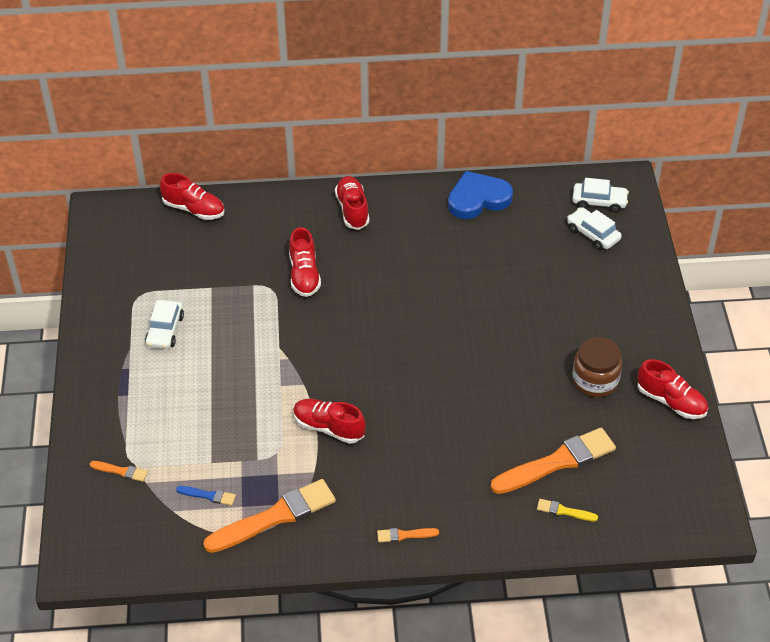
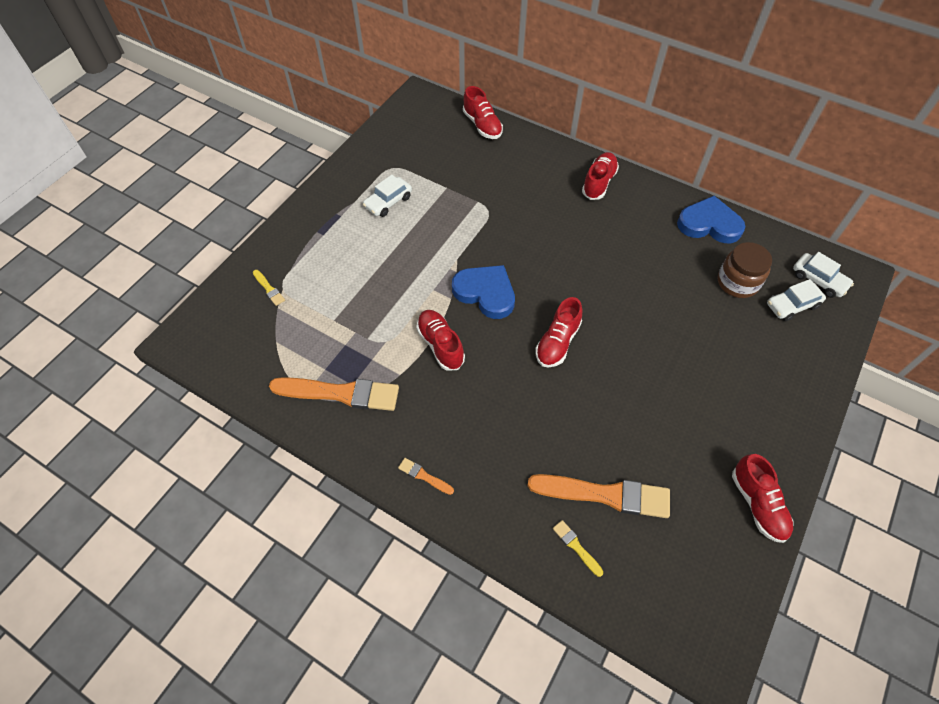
camera: 35 degrees right, 10 degrees up
(121, 471) = (269, 289): orange brush -> yellow brush
(208, 495) = (309, 345): blue brush -> none
(304, 275) = (521, 213): red shoe -> red shoe (557, 342)
(331, 362) = (485, 293): none -> blue heart
(593, 234) = (792, 305): white car -> white car turned 105 degrees counterclockwise
(595, 380) = (697, 439): brown jar -> brown jar (737, 282)

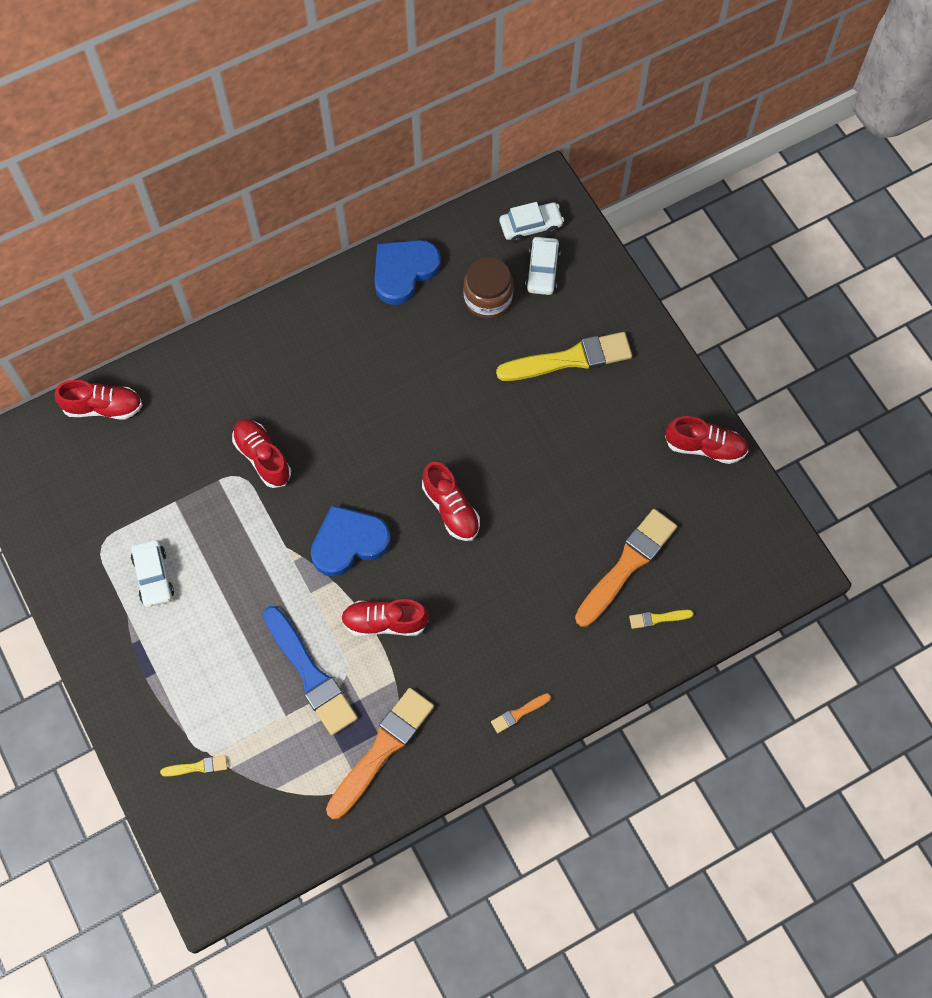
camera: 60 degrees left, 10 degrees up
(373, 319) = (310, 674): none -> blue brush
(599, 183) = (277, 339): red shoe -> red shoe (262, 457)
(741, 360) = (570, 359): none -> yellow brush

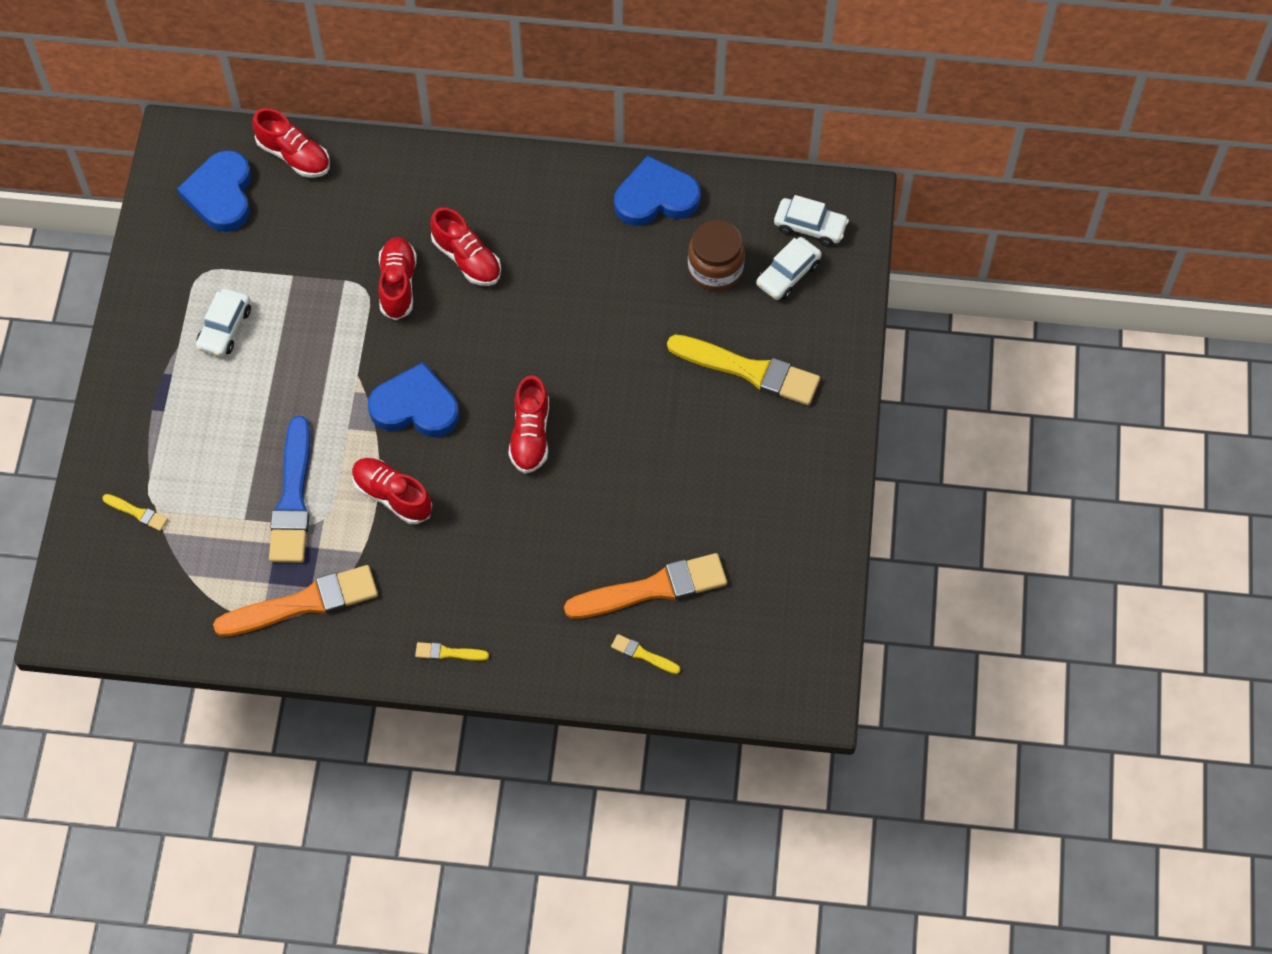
camera: 35 degrees right, 5 degrees down
(68, 473) = (221, 194): none -> blue heart
(519, 713) = (448, 653): orange brush -> yellow brush
(705, 447) = (814, 530): red shoe -> red shoe (467, 259)

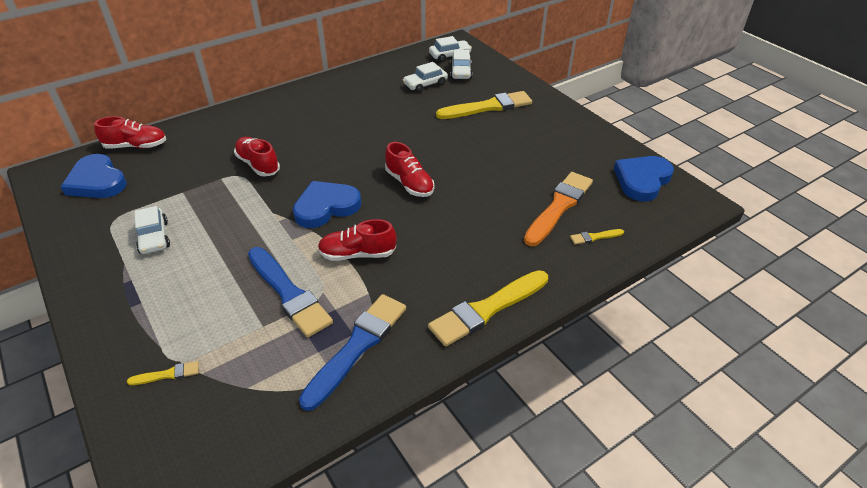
camera: 40 degrees left, 20 degrees down
(304, 603) = (357, 346): orange brush -> blue brush
(448, 653) = (487, 309): yellow brush -> yellow brush, size x2.27
(467, 259) = (289, 137): red shoe -> none
(656, 197) = (366, 76): blue heart -> blue heart (642, 180)
(715, 268) = (425, 84): brown jar -> white car

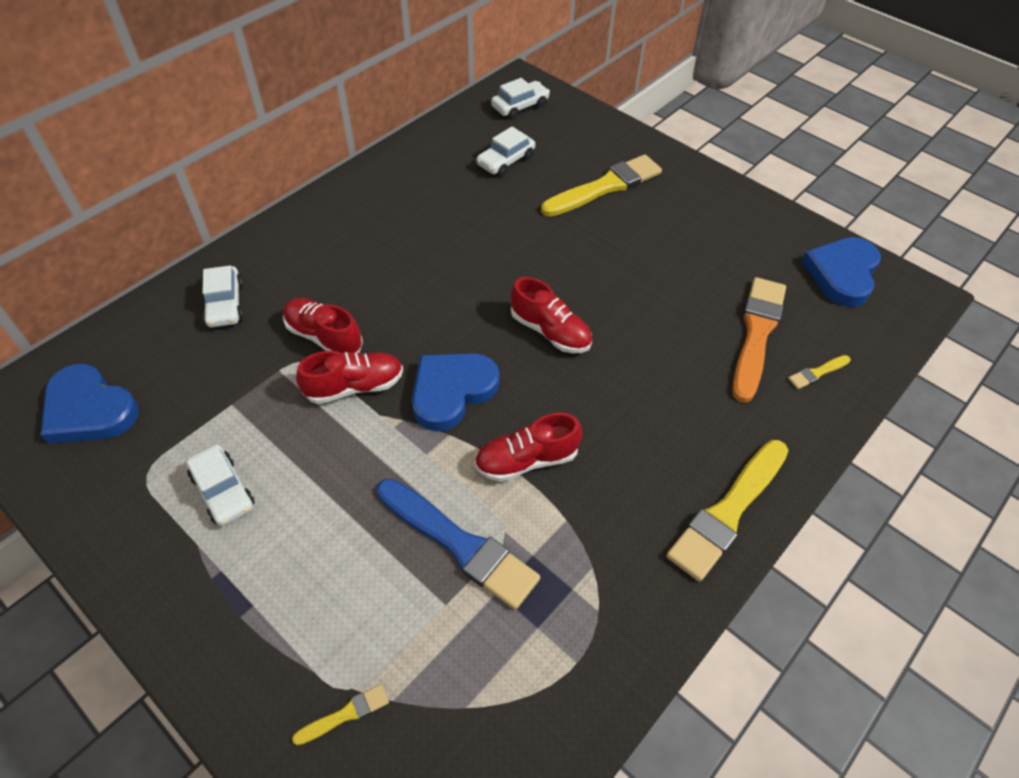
camera: 15 degrees left, 10 degrees up
(136, 146) = (122, 335): red shoe -> red shoe (354, 386)
(357, 346) = (586, 607): blue brush -> none
(461, 72) = (546, 132): white car -> white car (225, 304)

